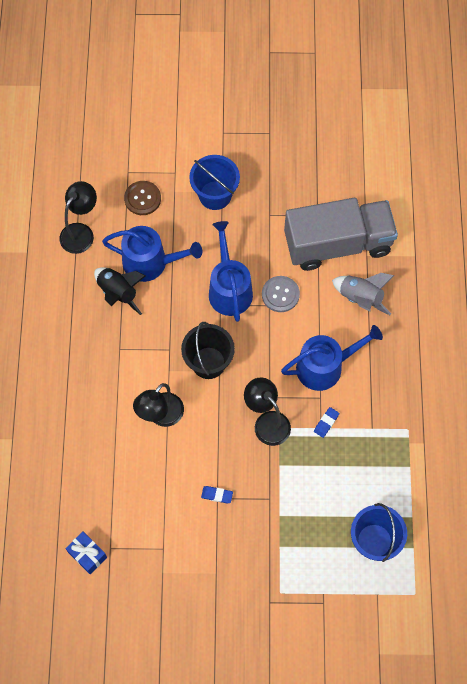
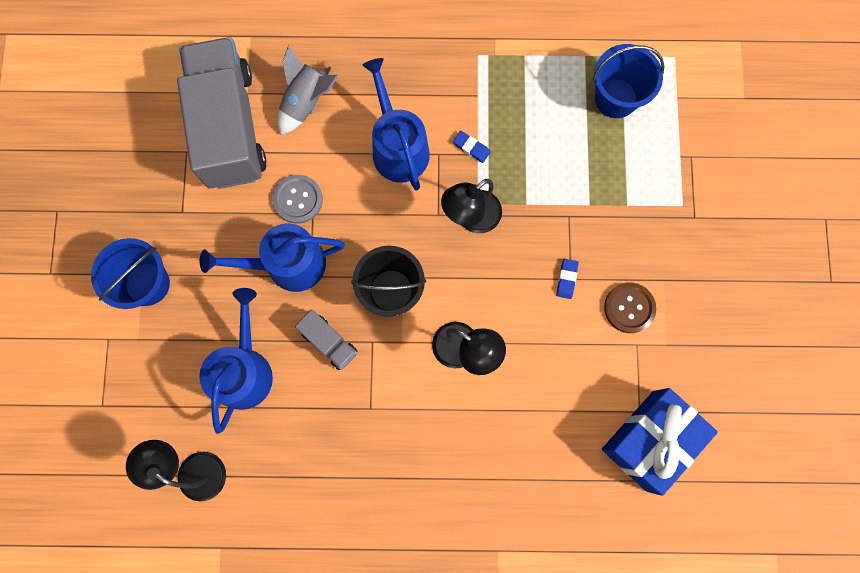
camera: 90 degrees left, 10 degrees up
(87, 554) = (649, 440): blue gift -> blue gift, size x1.98
(118, 293) = (288, 413): black rocket -> none
(142, 198) = (145, 383): brown button -> brown button (629, 308)
(169, 319) = (329, 342): none -> grey truck

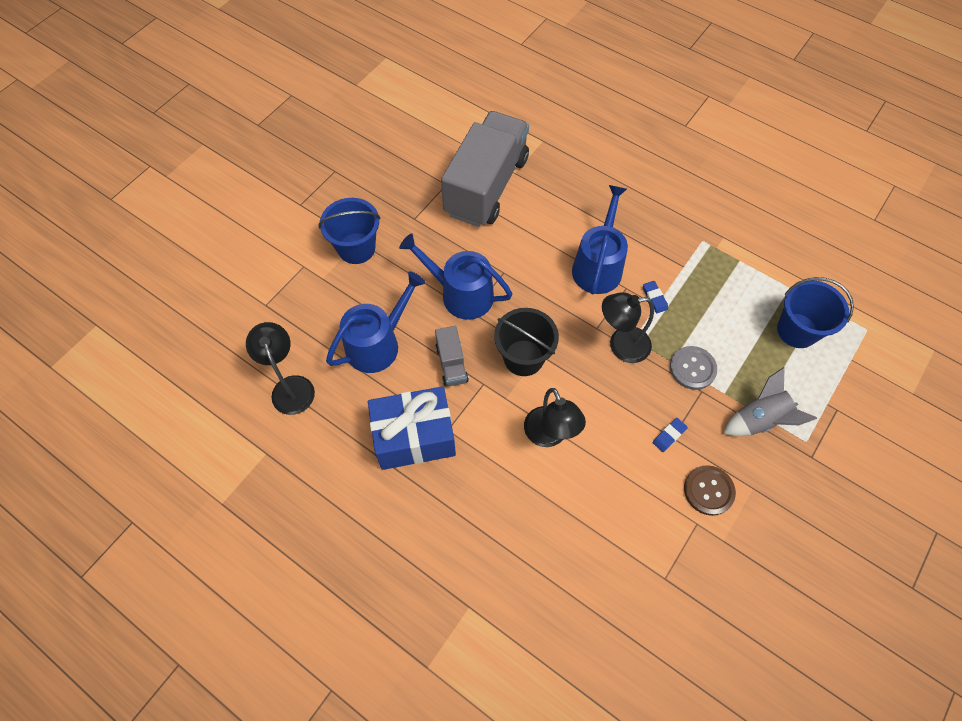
camera: 35 degrees right, 15 degrees down
(298, 199) = (500, 257): grey button -> grey button (692, 368)
(306, 102) = (552, 200): grey rocket -> grey rocket (759, 419)
(649, 440) = (658, 608): blue gift -> blue gift (414, 437)

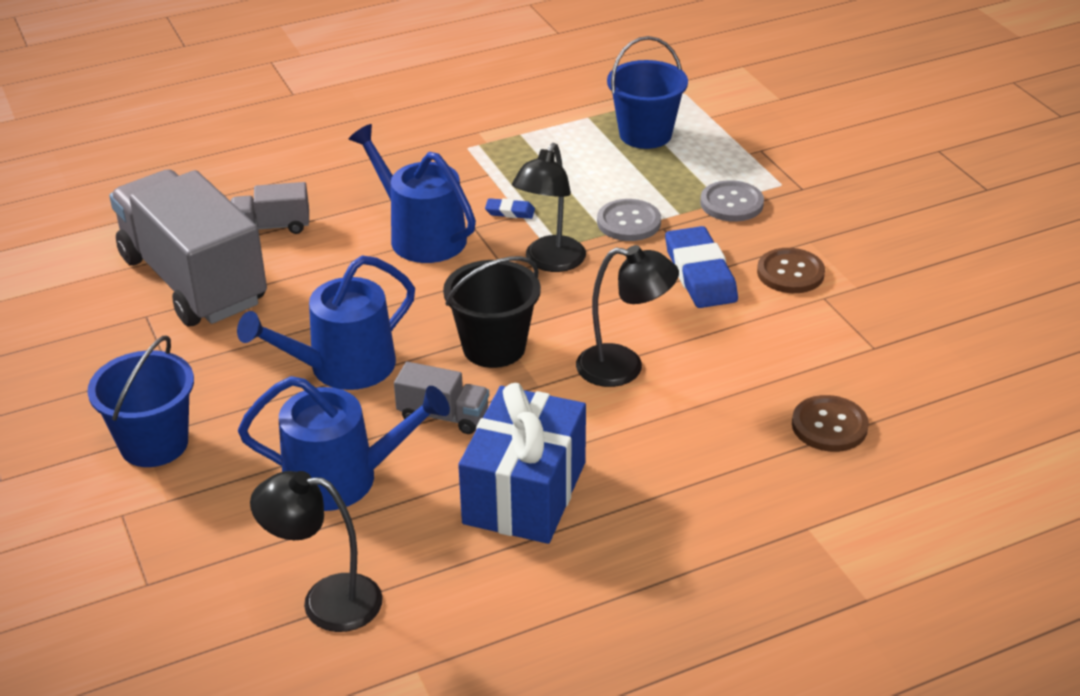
camera: 60 degrees left, 25 degrees down
(377, 344) = (342, 478): blue watering can -> blue watering can turned 105 degrees clockwise
(555, 192) = (272, 226): none -> grey truck
(568, 581) = (829, 426): none -> brown button
(669, 436) = (700, 274): blue eraser -> blue eraser, size x2.14
(759, 419) = (731, 203): grey rocket -> grey button

